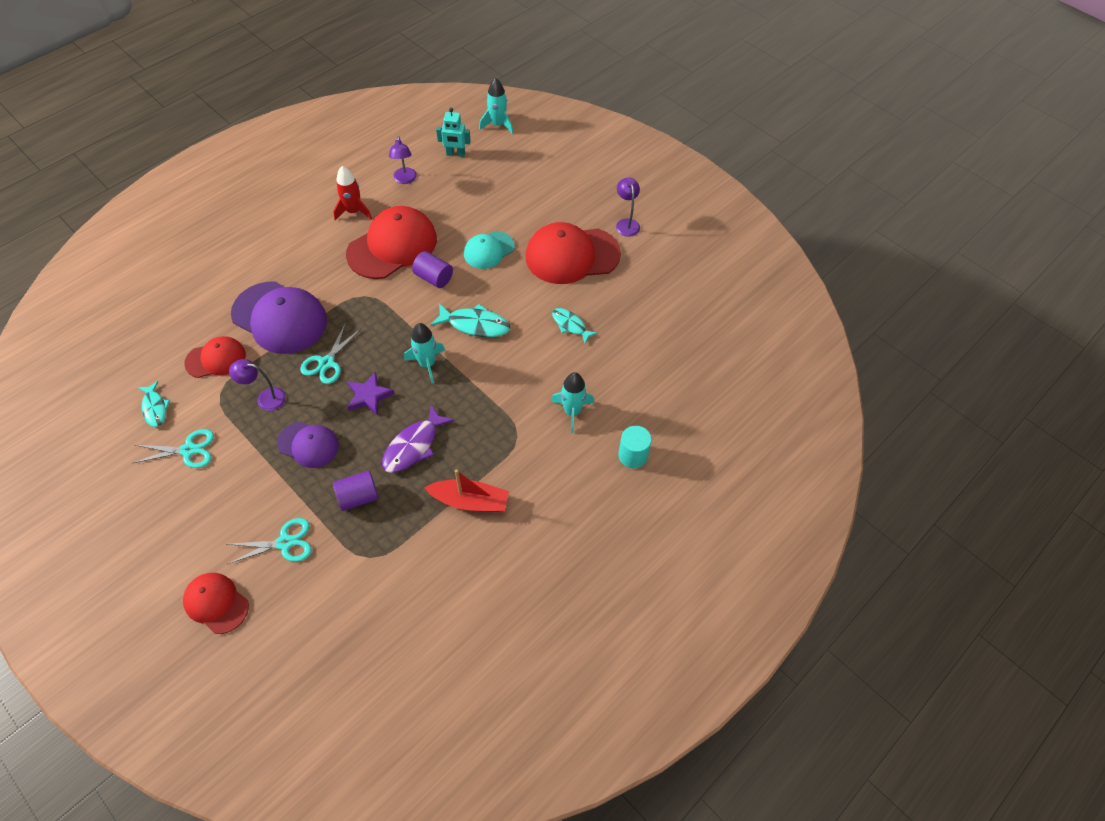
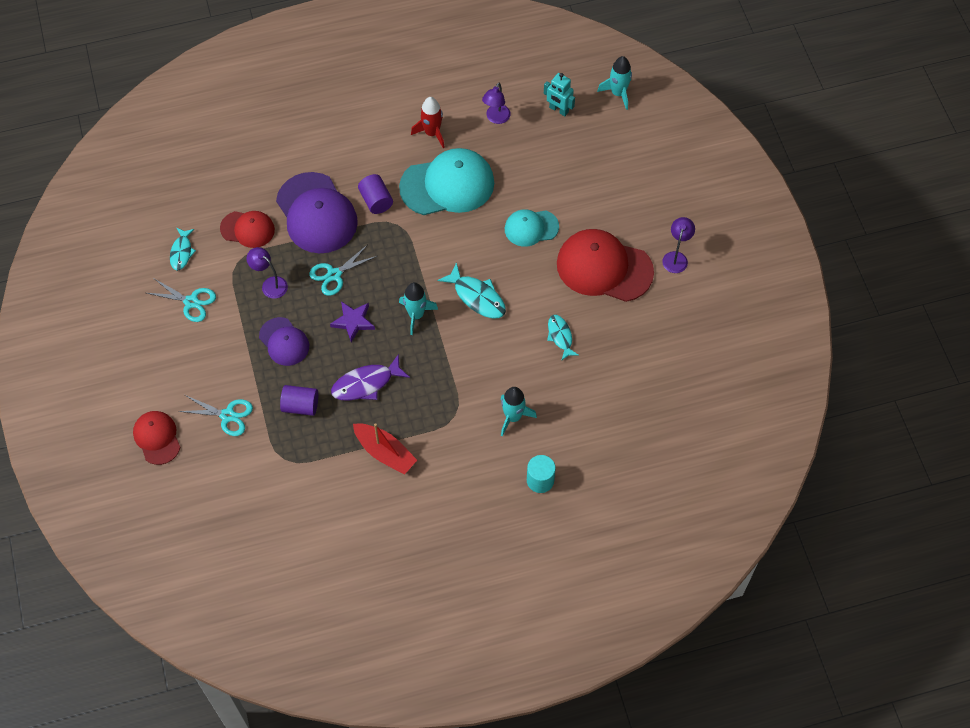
camera: 30 degrees right, 5 degrees up
(392, 246) = (447, 185): red cap -> turquoise cap
(434, 278) = (466, 234): purple cylinder -> purple cylinder (376, 201)

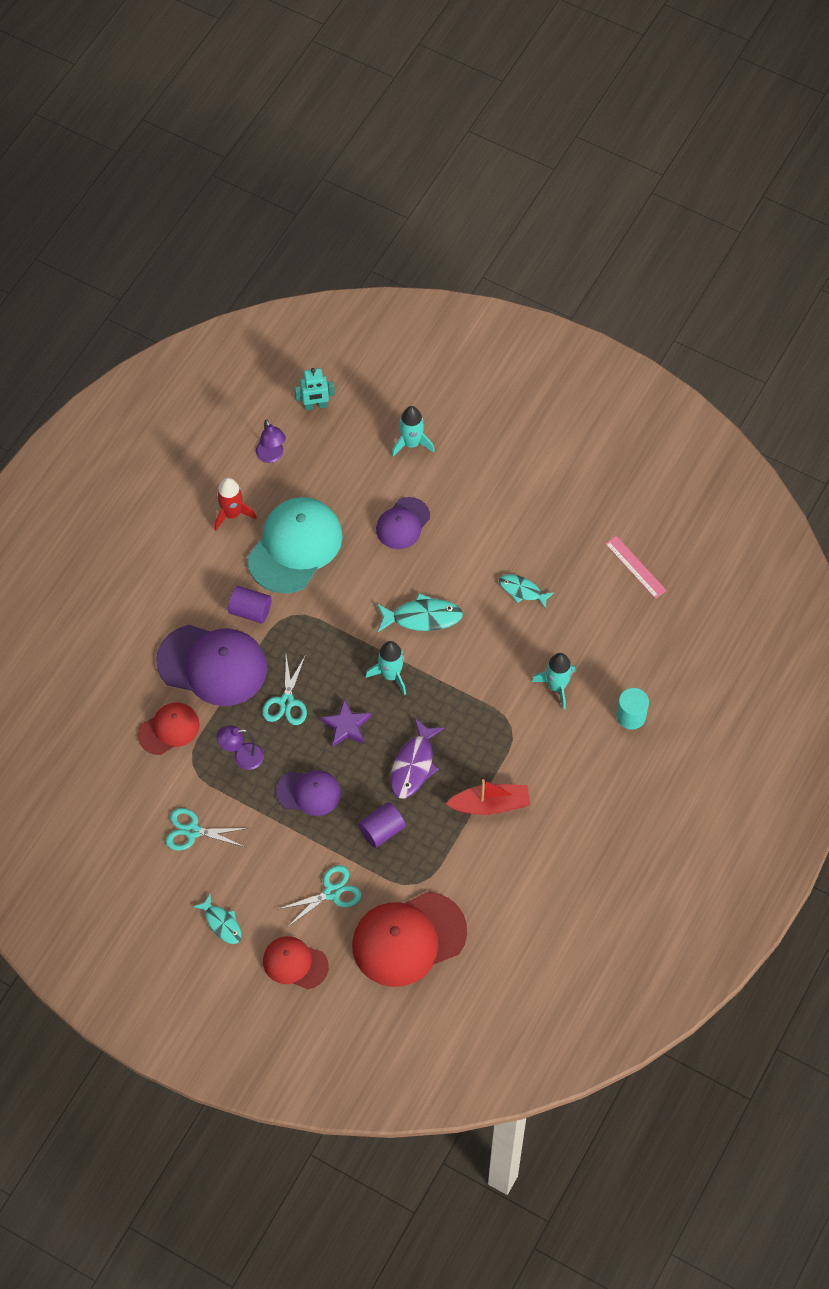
camera: 45 degrees left, 0 degrees up
(182, 252) = (134, 798): turquoise fish -> turquoise fish (222, 923)
(191, 302) = (192, 831): turquoise scissors -> turquoise scissors turned 150 degrees counterclockwise
(531, 228) = (403, 523): turquoise cap -> purple cap
(604, 267) = (495, 506): red cap -> red cap (408, 939)
(618, 93) = (348, 351): turquoise rocket -> turquoise rocket (411, 443)
(653, 387) = (635, 567): none -> pink ruler
(676, 257) = (541, 449): purple lamp -> none

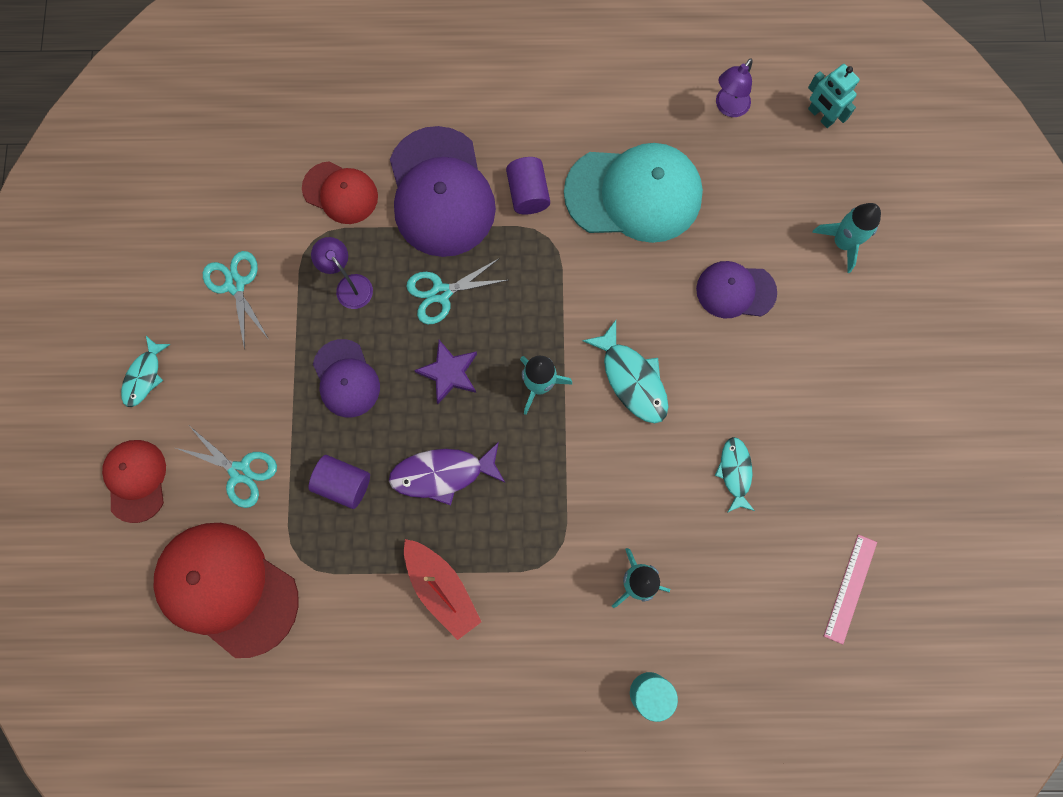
camera: 60 degrees right, 15 degrees up
(232, 514) = (632, 108): red rocket -> none

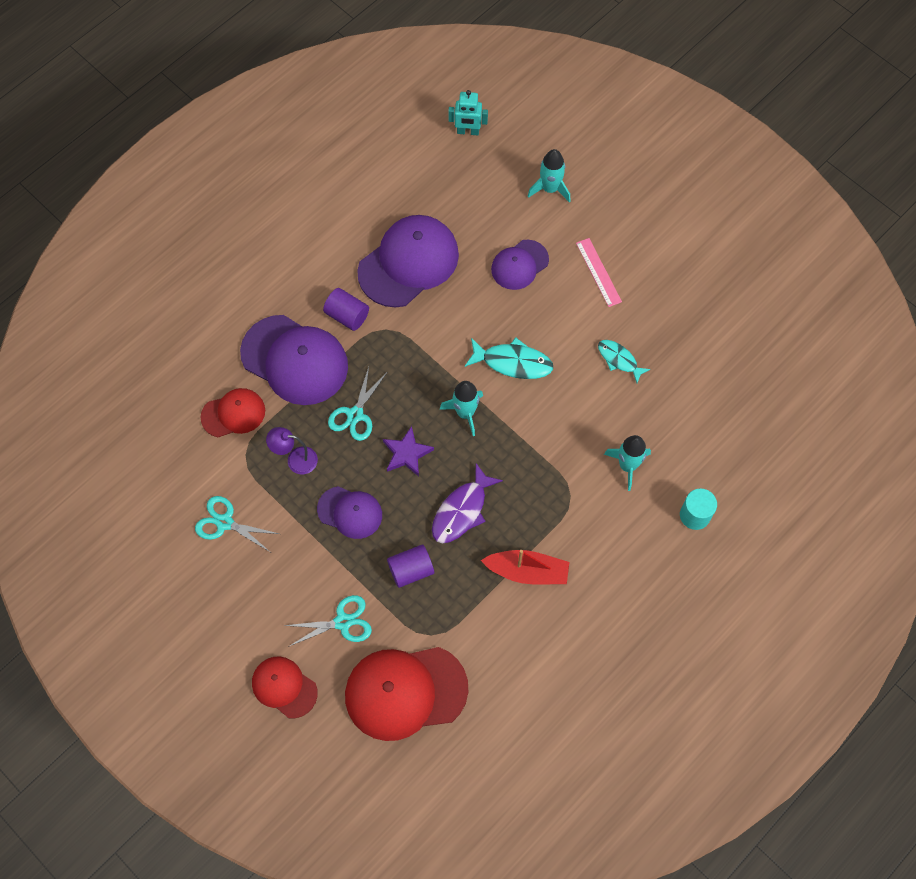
camera: 45 degrees left, 10 degrees down
(144, 376) = (224, 625): turquoise fish -> none
(634, 194) = (408, 263): turquoise cap -> purple cap
(728, 107) = (412, 170): purple lamp -> none
(850, 588) = (739, 363): pink ruler -> pink ruler (598, 272)

